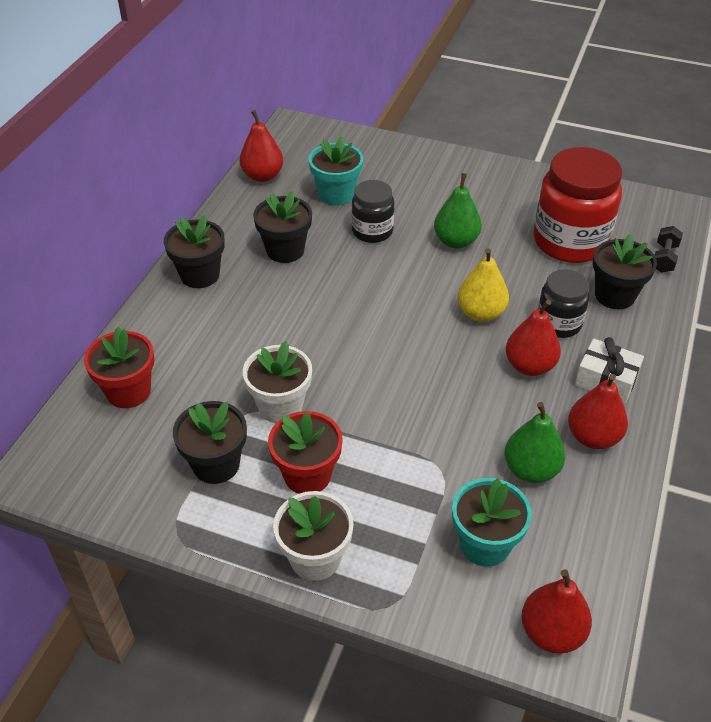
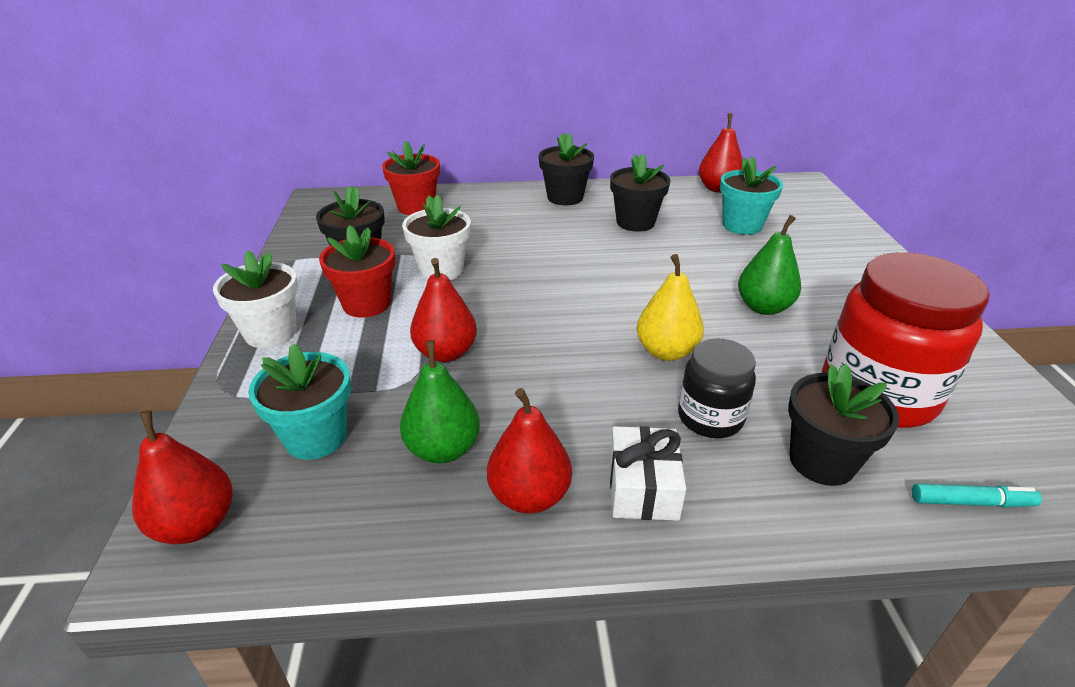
camera: 65 degrees right, 10 degrees down
(372, 231) = (715, 256): black jar -> none
(529, 366) = (613, 409): red pear -> red pear (446, 353)
(664, 258) = (971, 502): black dumbbell -> turquoise marker

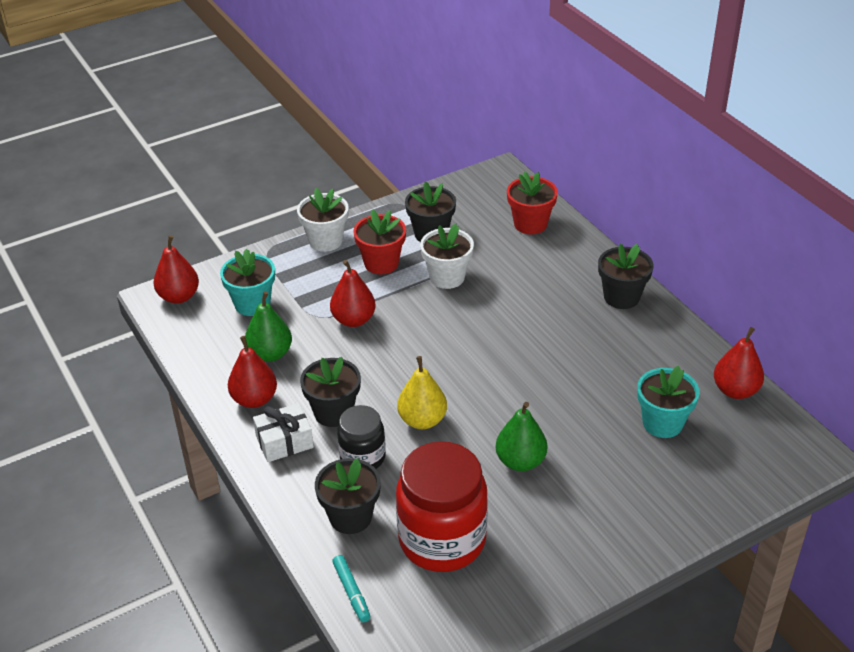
camera: 65 degrees right, 5 degrees up
(635, 222) = (609, 353): black flower pot -> black flower pot (333, 412)

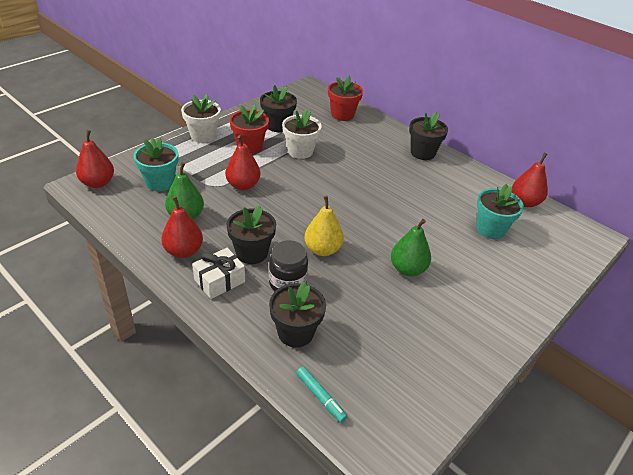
camera: 20 degrees left, 0 degrees up
(442, 540) = (376, 339): red jar -> none

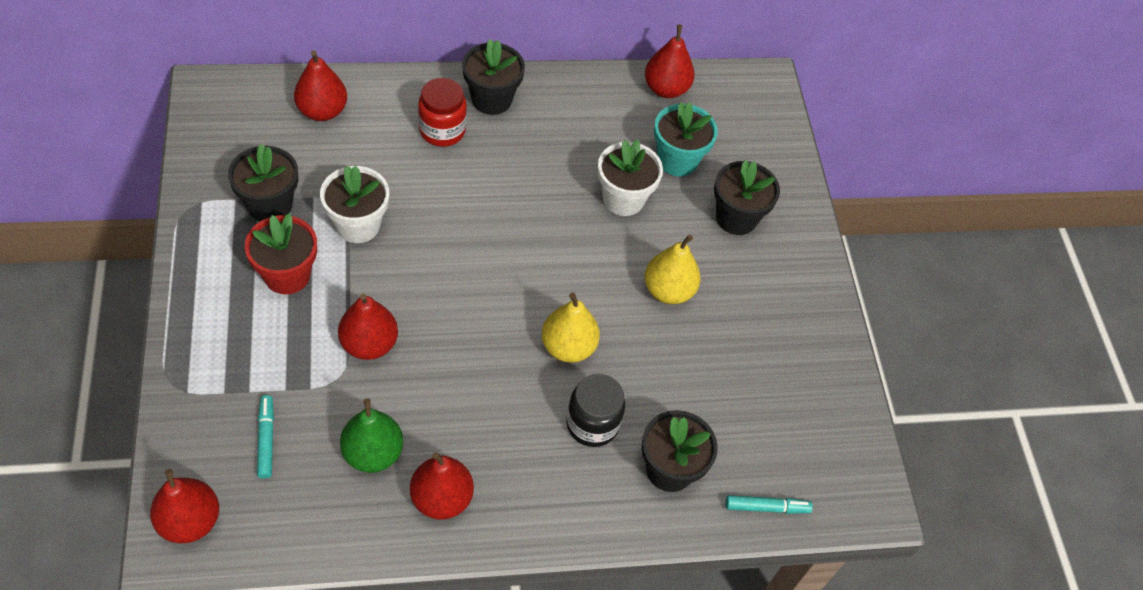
camera: 55 degrees left, 15 degrees up
(160, 182) = (266, 439): turquoise flower pot -> turquoise marker
(203, 136) = (200, 313): white flower pot -> white flower pot (623, 199)
(219, 280) = (528, 492): white gift -> none
(252, 253) = (510, 425): black flower pot -> black flower pot (736, 217)
(342, 115) = (322, 111): red flower pot -> red pear
(383, 148) = (442, 130): none -> red jar
(407, 269) = (668, 290): green pear -> yellow pear

